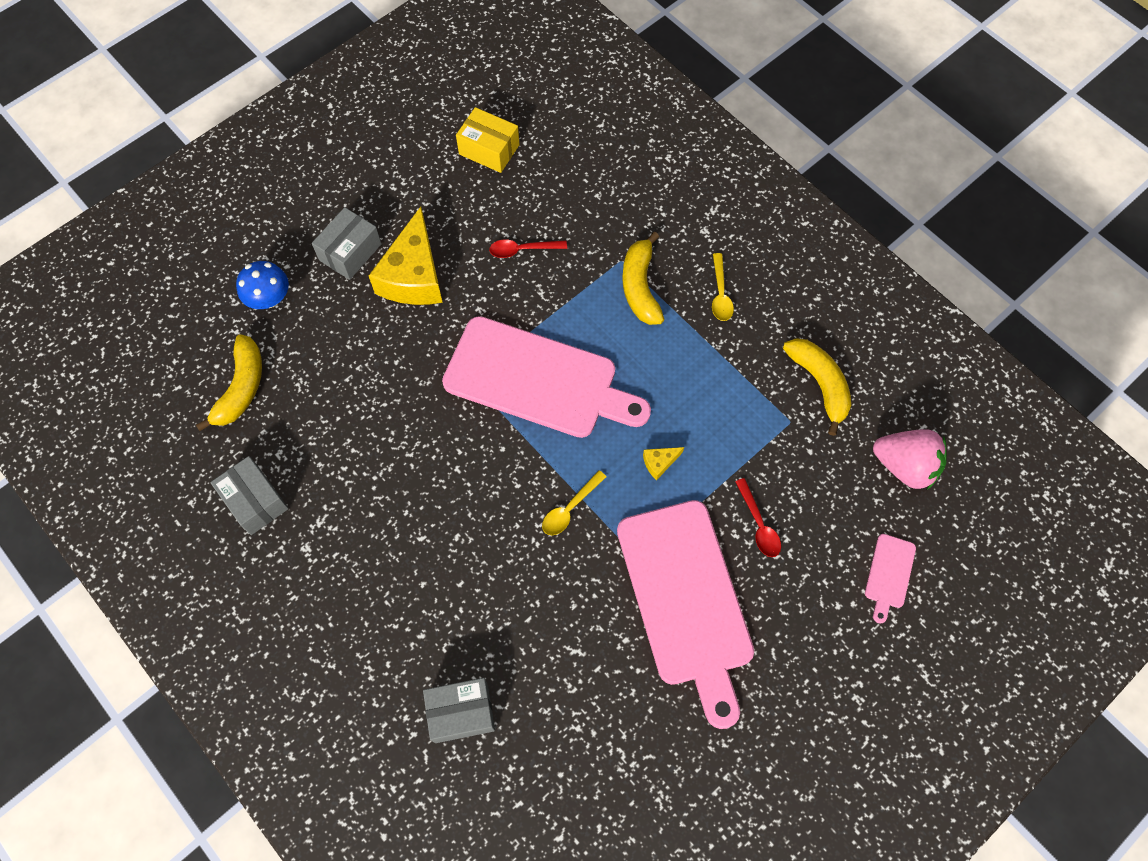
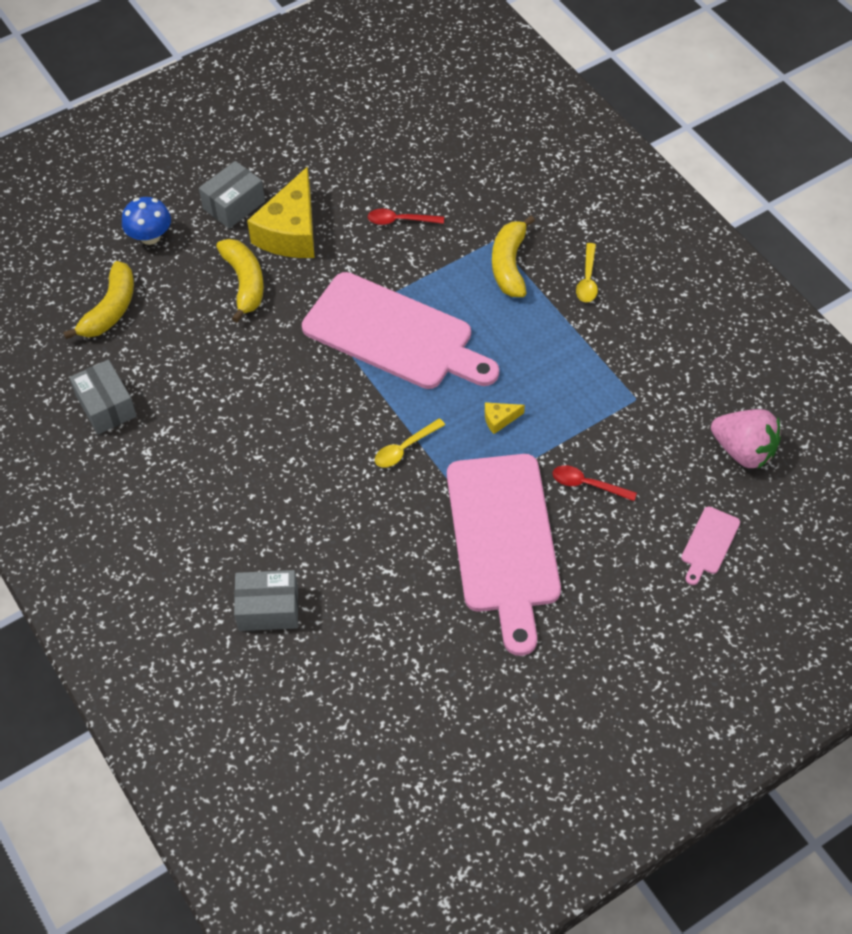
camera: 10 degrees right, 10 degrees down
(489, 149) = (383, 130): yellow box -> none
(759, 524) = (587, 484): red spoon -> red spoon turned 120 degrees clockwise
(819, 384) = (671, 369): yellow banana -> yellow banana (245, 283)

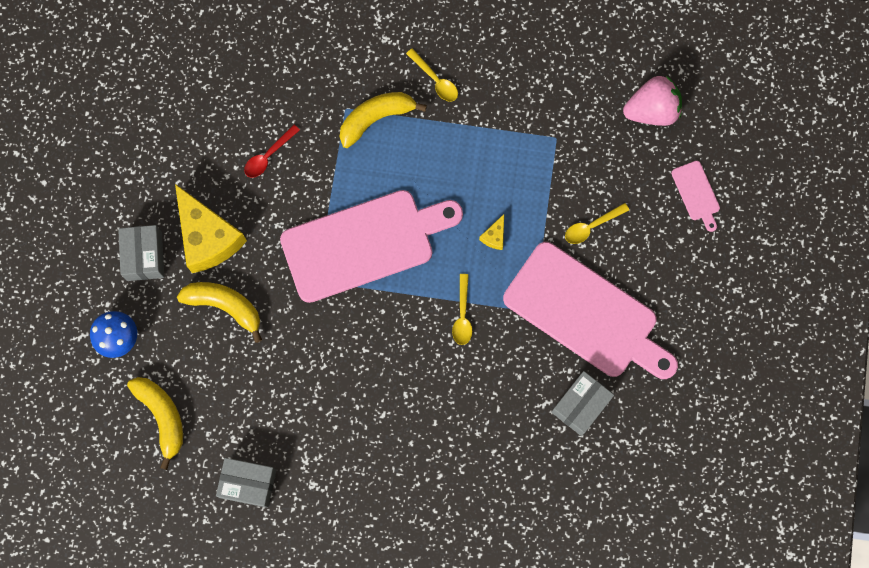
camera: 50 degrees left, 20 degrees up
(268, 609) = (507, 500): grey box -> grey box (580, 405)
(509, 265) = (376, 118): yellow banana -> yellow banana turned 105 degrees clockwise
(587, 484) = (591, 226): red spoon -> yellow spoon

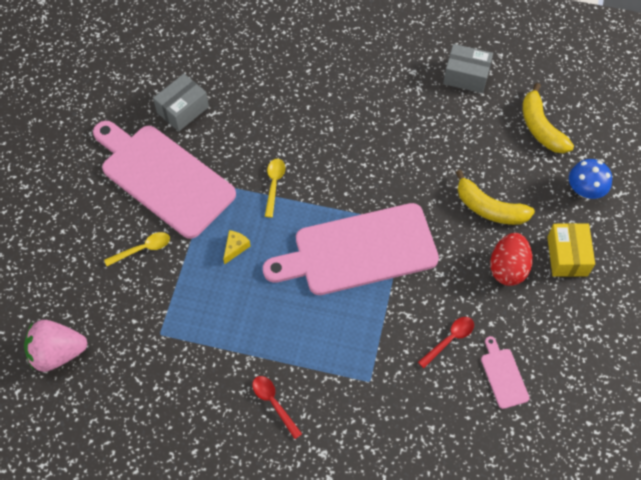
camera: 175 degrees left, 15 degrees down
(144, 256) = (567, 256): grey box -> yellow box
(207, 237) = (508, 268): yellow cheese -> red egg
(376, 118) = (339, 368): yellow banana -> none
(435, 80) = (274, 403): yellow spoon -> red spoon
(696, 193) = (36, 270): pink cutting board -> pink cutting board (503, 375)

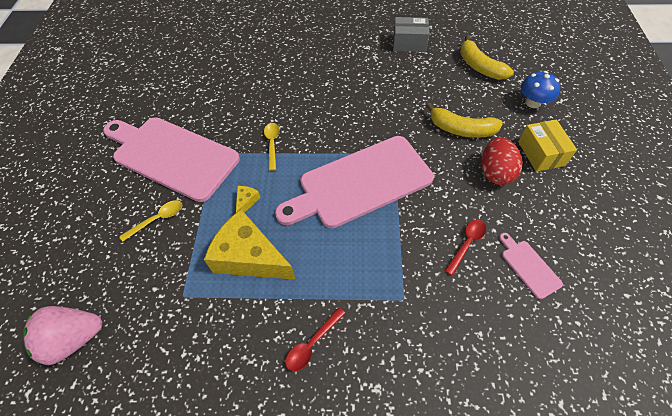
camera: 10 degrees left, 5 degrees down
(183, 110) = (183, 102): grey box -> none
(229, 308) = (249, 257): none -> yellow cheese
(274, 403) = (312, 344): red spoon -> red spoon turned 90 degrees counterclockwise

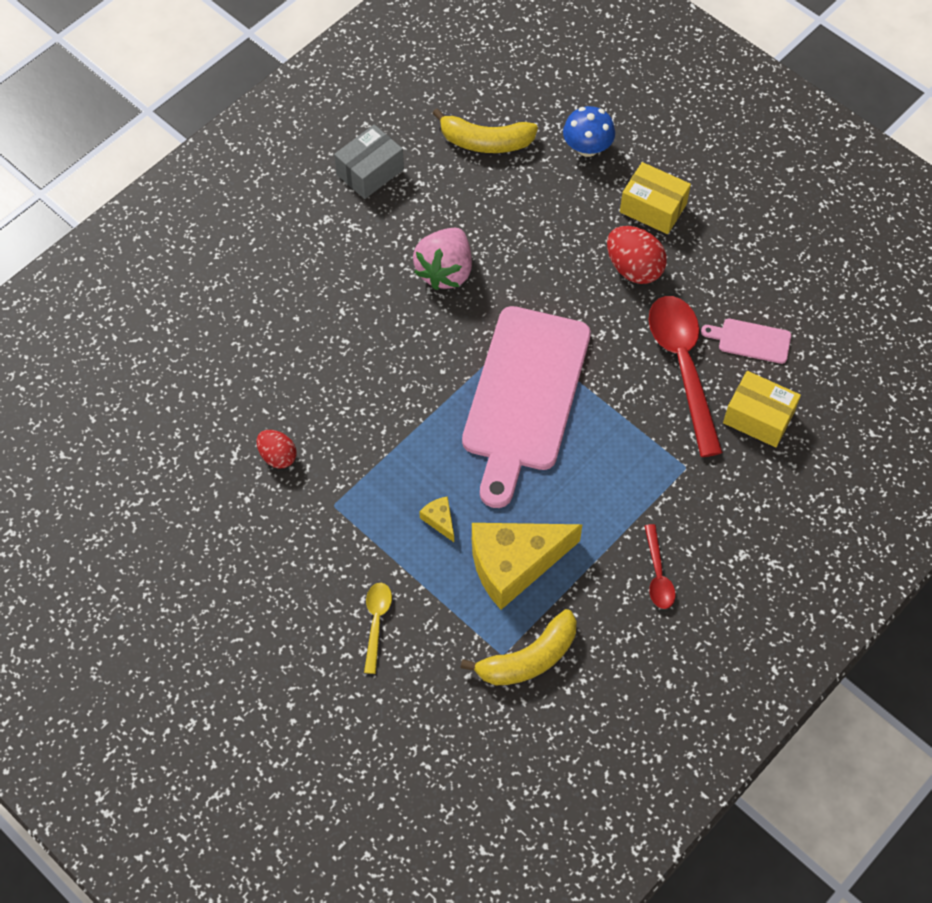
camera: 50 degrees left, 5 degrees up
(74, 339) = (459, 781): pink strawberry -> pink strawberry (445, 271)
(171, 156) = (290, 553): pink cutting board -> none
(223, 115) = (278, 456): none -> red egg
(272, 144) = (381, 438): yellow spoon -> none
(461, 129) = (552, 245): yellow banana -> yellow banana (529, 658)
(467, 243) = (683, 367): red spoon -> red spoon, size x2.06
(484, 315) = (758, 417): none -> yellow box

